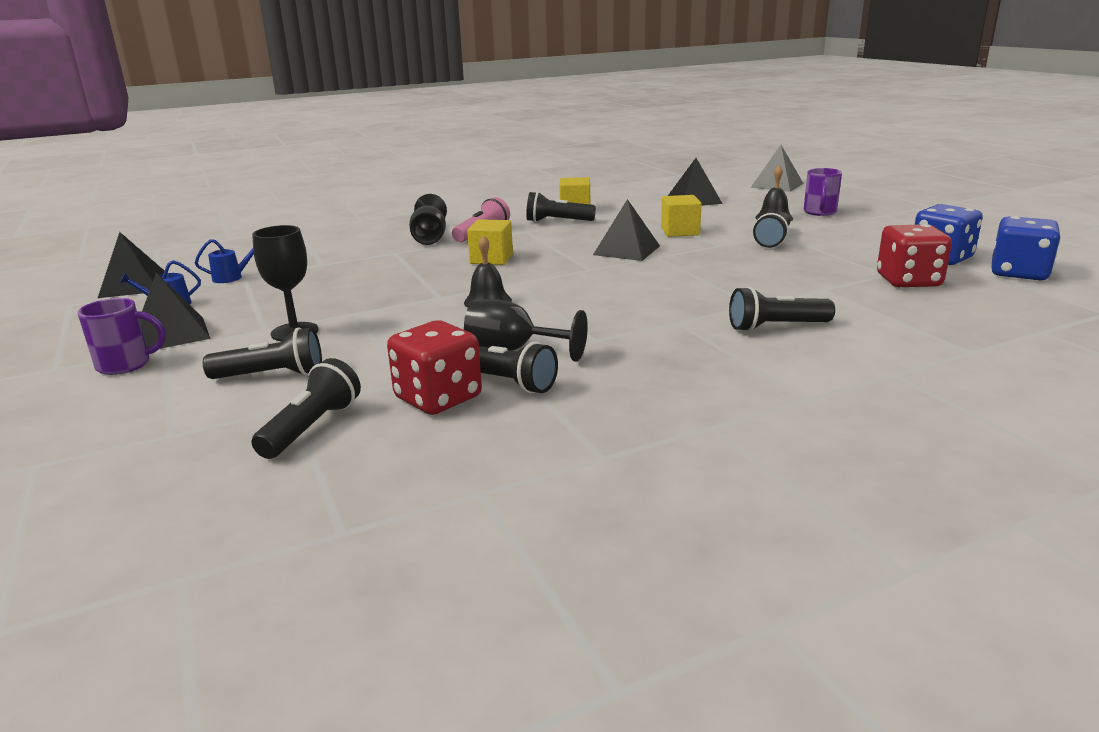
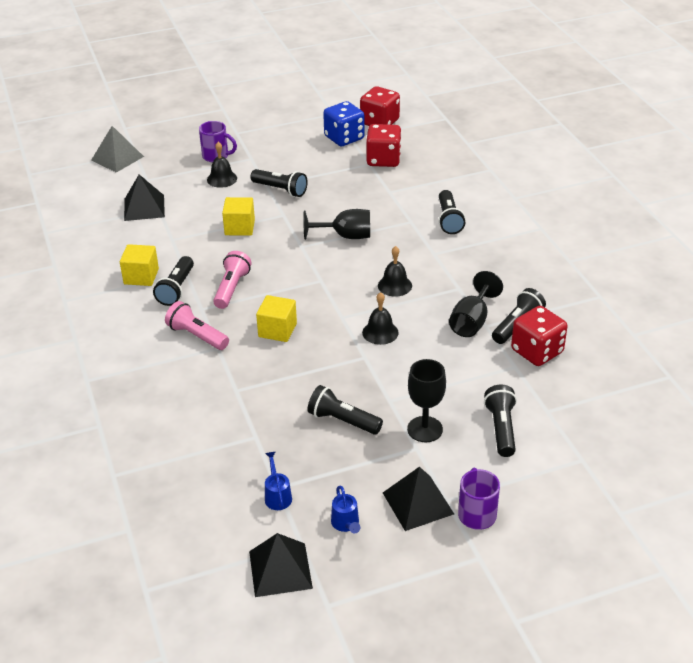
camera: 85 degrees left, 15 degrees up
(312, 427) = (572, 399): black flashlight -> black flashlight (342, 421)
(429, 238) = (197, 369): black goblet -> black goblet (345, 236)
(564, 238) = (231, 288): none -> pink flashlight
(590, 303) = (395, 285): none -> black bell
(626, 250) = (279, 259): black pyramid -> none
(1018, 273) = (379, 122): blue dice -> red dice

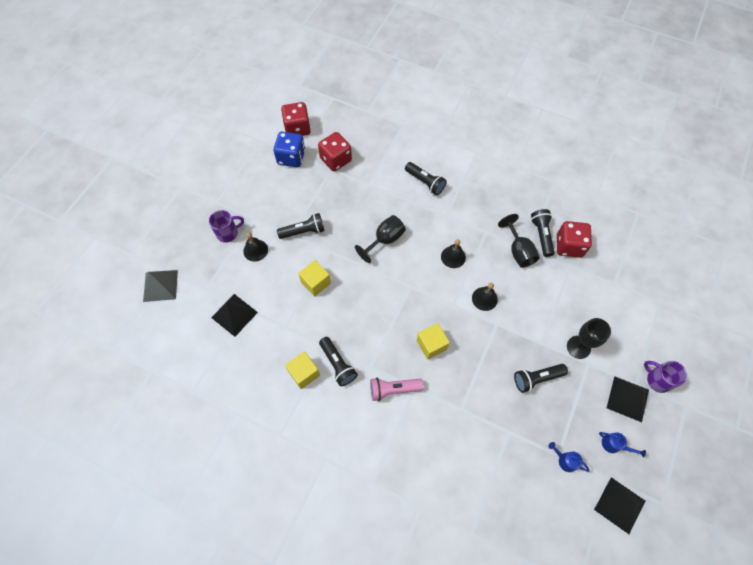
camera: 45 degrees left, 25 degrees up
(231, 288) = (369, 335): pink flashlight -> none
(501, 428) = (609, 314): black flashlight -> none

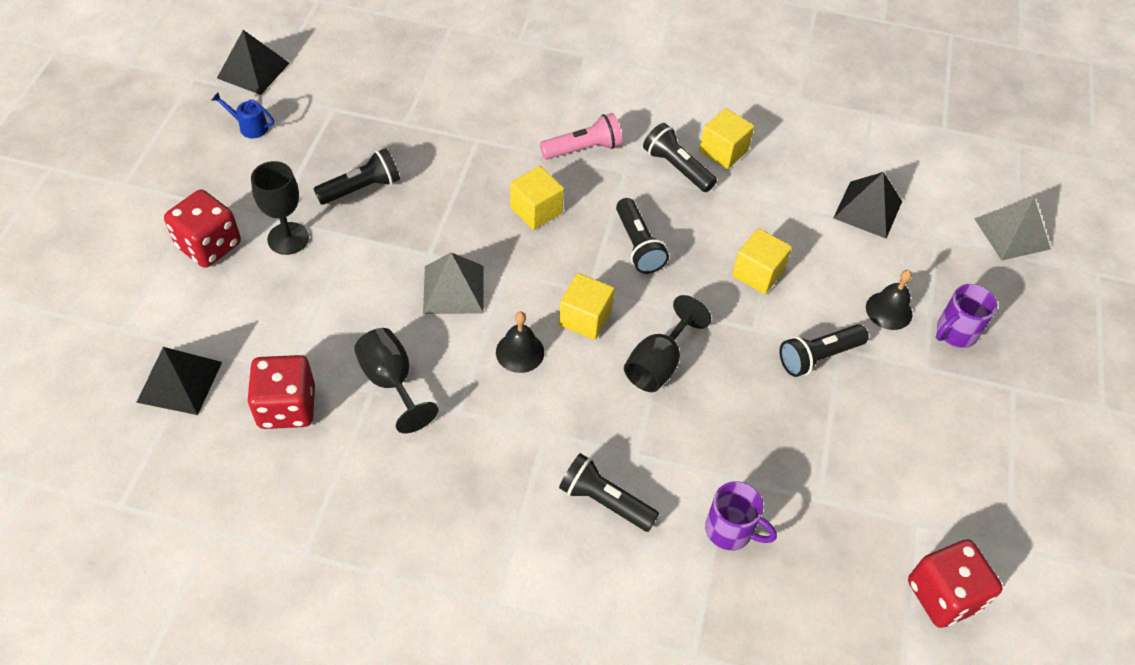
camera: 165 degrees right, 10 degrees down
(291, 157) = (919, 513): blue dice -> none
(336, 160) = (819, 524): red dice -> red dice (209, 245)
(416, 270) = (585, 318): none -> yellow cube
(484, 298) = (453, 289): black bell -> grey pyramid
(541, 235) = (343, 421): black flashlight -> black flashlight (638, 245)
(565, 460) = (324, 104): blue watering can -> none
(627, 398) = (217, 181): black pyramid -> black pyramid (180, 382)
(657, 380) = (161, 211): purple mug -> purple mug (730, 530)

